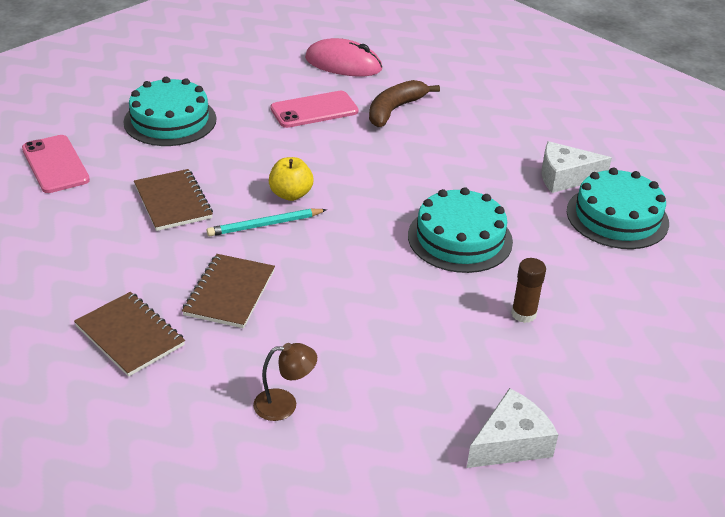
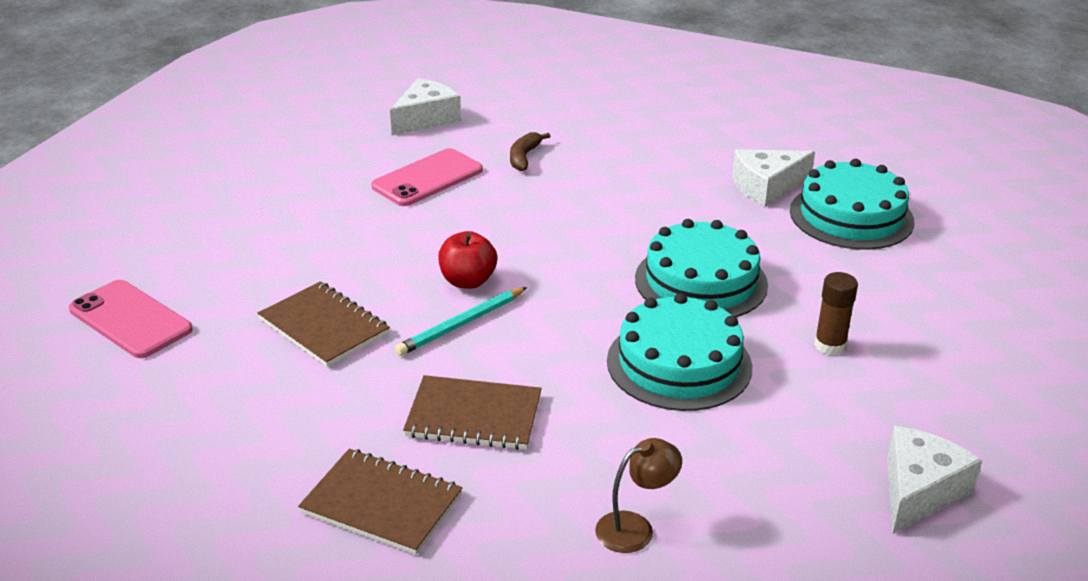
camera: 20 degrees left, 5 degrees down
(170, 120) = (251, 230): turquoise cake -> turquoise cake (679, 364)
(229, 293) = (474, 416): brown notebook -> brown notebook turned 75 degrees counterclockwise
(291, 194) = (467, 281): yellow apple -> red apple
(343, 64) = (425, 119): pink mouse -> white cheese
(395, 110) = (524, 157): brown banana -> brown banana, size x0.61

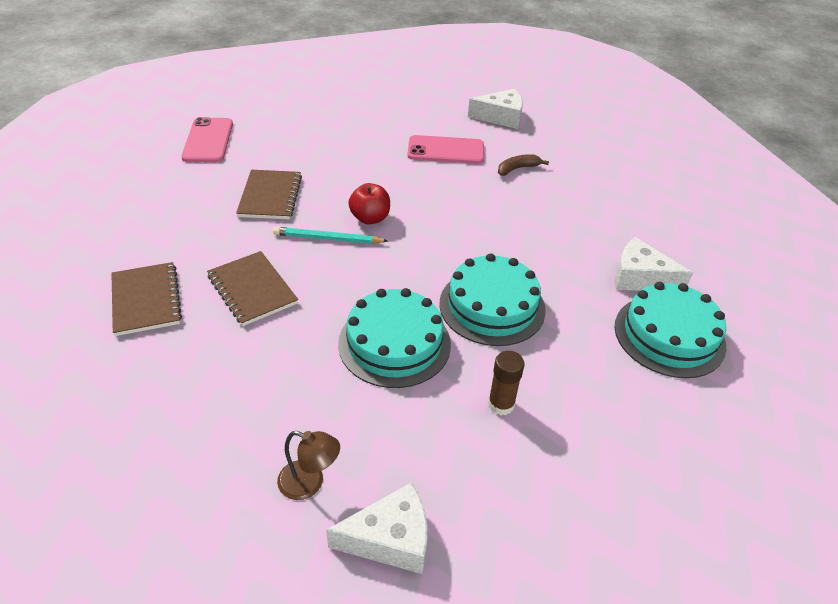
camera: 45 degrees right, 10 degrees up
(635, 528) = (216, 411): brown lamp -> brown lamp (309, 483)

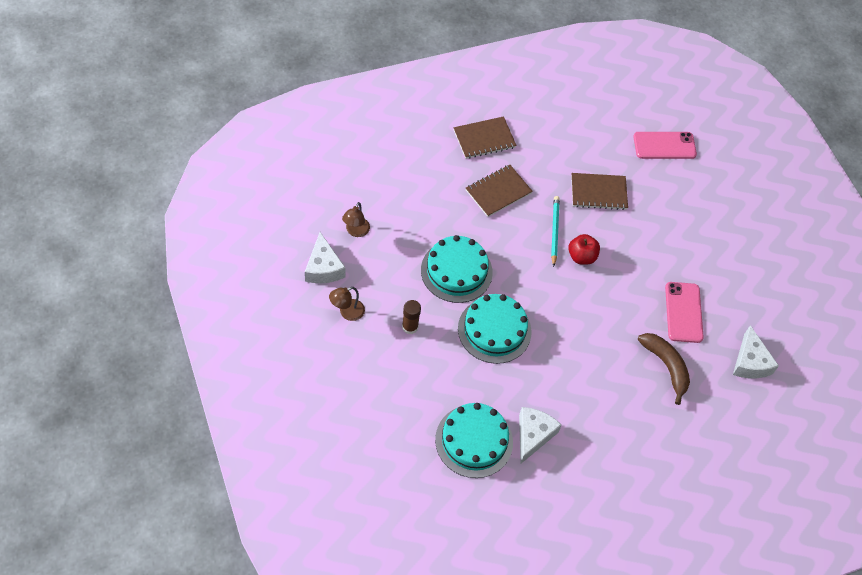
camera: 85 degrees right, 15 degrees up
(484, 497) = (347, 312): none -> brown lamp
(517, 169) = (666, 366): brown banana -> brown banana, size x1.64

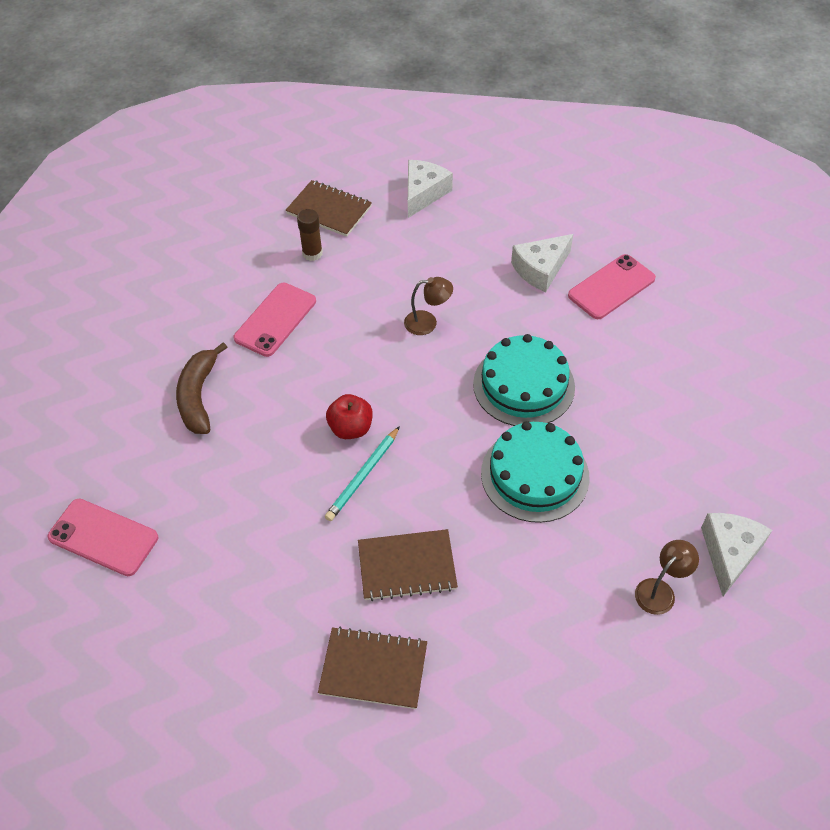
camera: 145 degrees left, 5 degrees down
(347, 312) = (714, 478): brown lamp -> brown lamp (427, 322)
(410, 327) = (634, 429): brown glue stick -> brown glue stick (312, 253)
(474, 441) = (611, 287): turquoise cake -> pink phone
(598, 192) = (260, 505): brown notebook -> brown notebook (329, 210)
(666, 366) = (343, 277): brown banana -> brown banana (199, 396)
(750, 362) = (246, 248): white cheese -> white cheese (423, 193)

